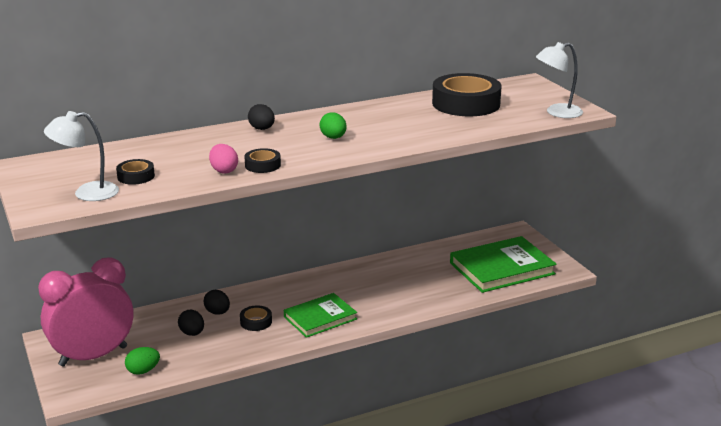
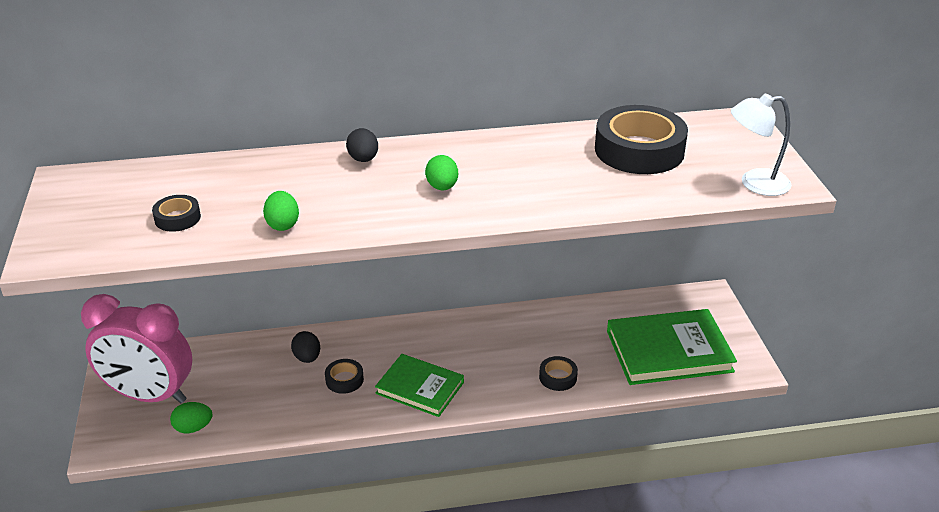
camera: 15 degrees right, 10 degrees up
(87, 193) = (109, 237): white lamp -> none
(93, 356) = (149, 395): pink clock -> pink clock turned 150 degrees counterclockwise
(192, 333) = (267, 383): black egg -> none
(224, 171) = (283, 224): pink egg -> green egg
(262, 165) = (333, 222): black tape -> black tape (558, 377)
(320, 318) = (420, 388): green book -> green book turned 45 degrees clockwise

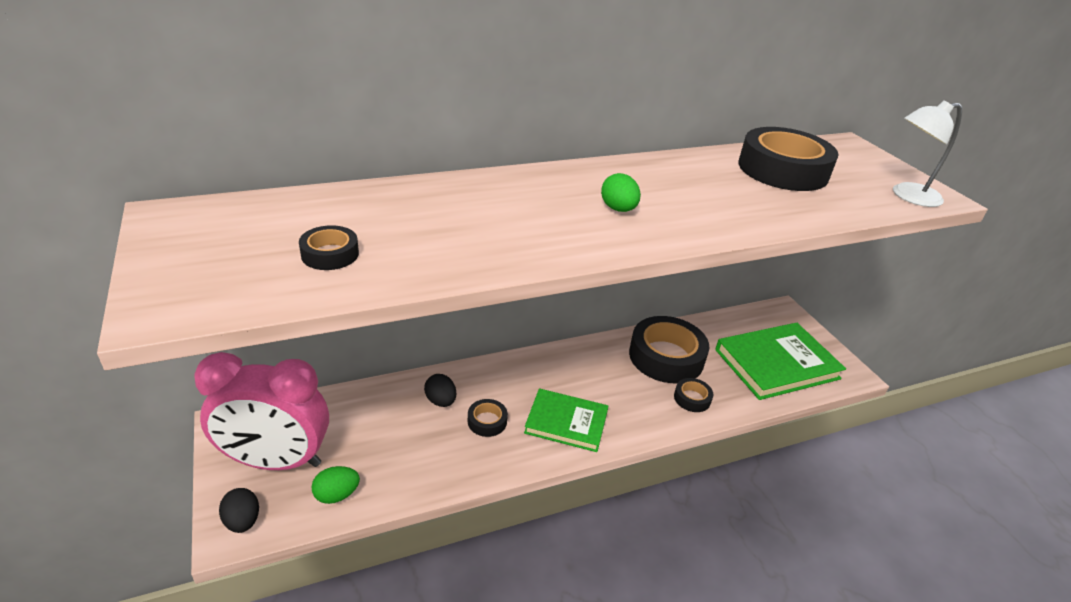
camera: 15 degrees left, 0 degrees up
(283, 224) = (463, 255): green egg -> none
(363, 159) = (518, 184): black egg -> black egg (243, 521)
(549, 334) = (666, 357): none -> black tape

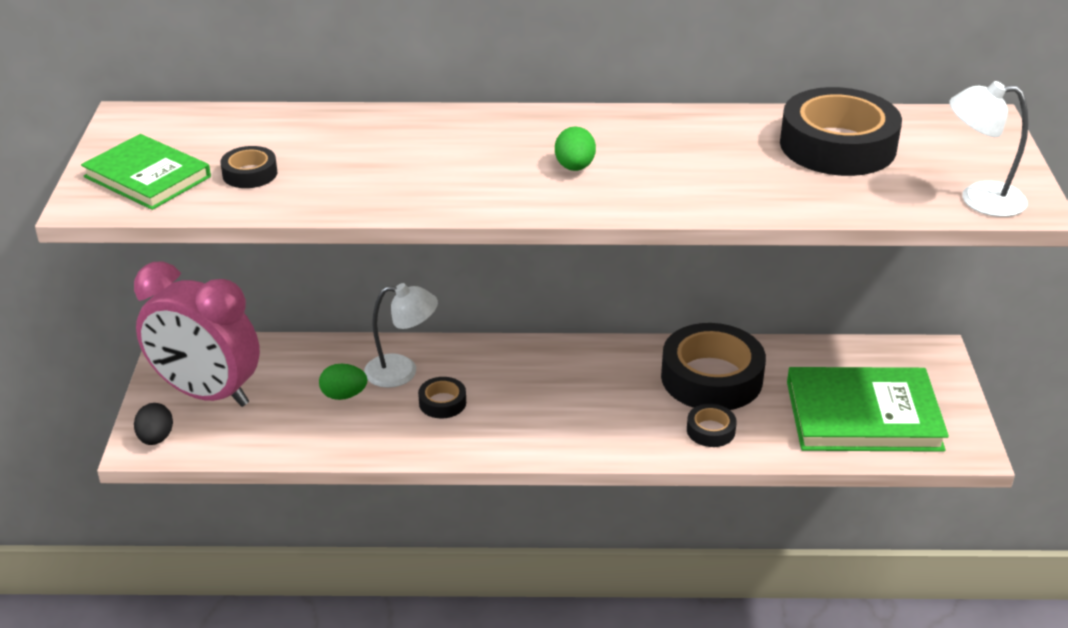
camera: 25 degrees right, 0 degrees up
(337, 495) = (251, 436): green egg -> green egg (344, 395)
(440, 401) = (402, 371): black egg -> white lamp
(566, 422) = (533, 423): green book -> green book (147, 177)

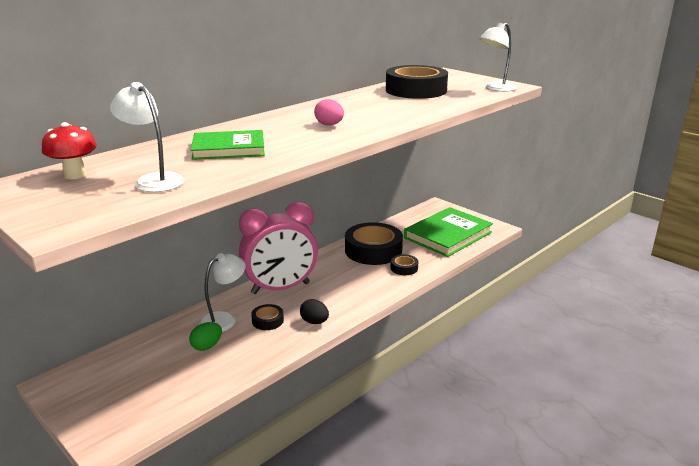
camera: 45 degrees left, 10 degrees down
(147, 177) = (79, 204): green book -> green book (229, 149)
(156, 438) = (111, 435): black egg -> black egg (314, 322)
(203, 129) = (75, 175): none -> red mushroom
(207, 394) = (114, 392): pink clock -> pink clock (280, 288)
(250, 174) = (153, 180): black tape -> white lamp
(574, 167) = (329, 125): green egg -> pink egg

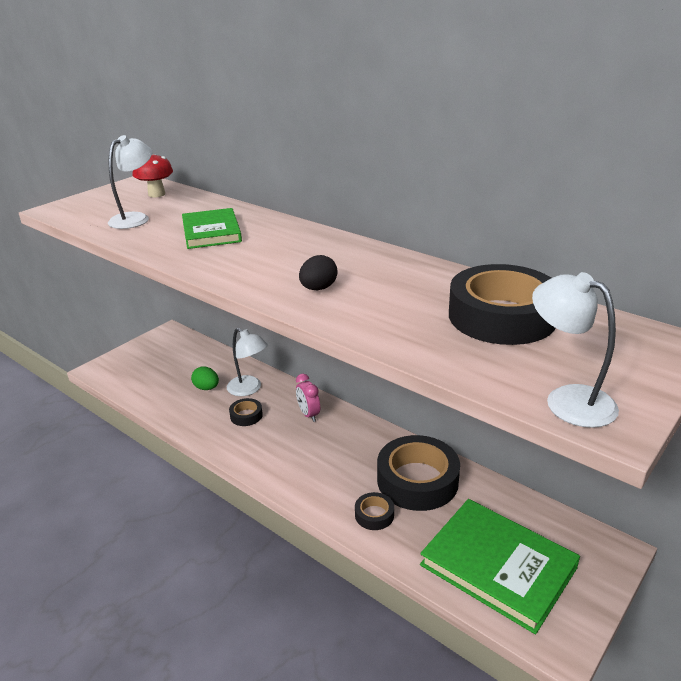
camera: 85 degrees right, 5 degrees up
(280, 288) = (308, 414): pink clock -> pink clock, size x0.42
(314, 322) = (243, 447): black egg -> black egg (318, 288)
(329, 125) = (295, 268): pink egg -> none

